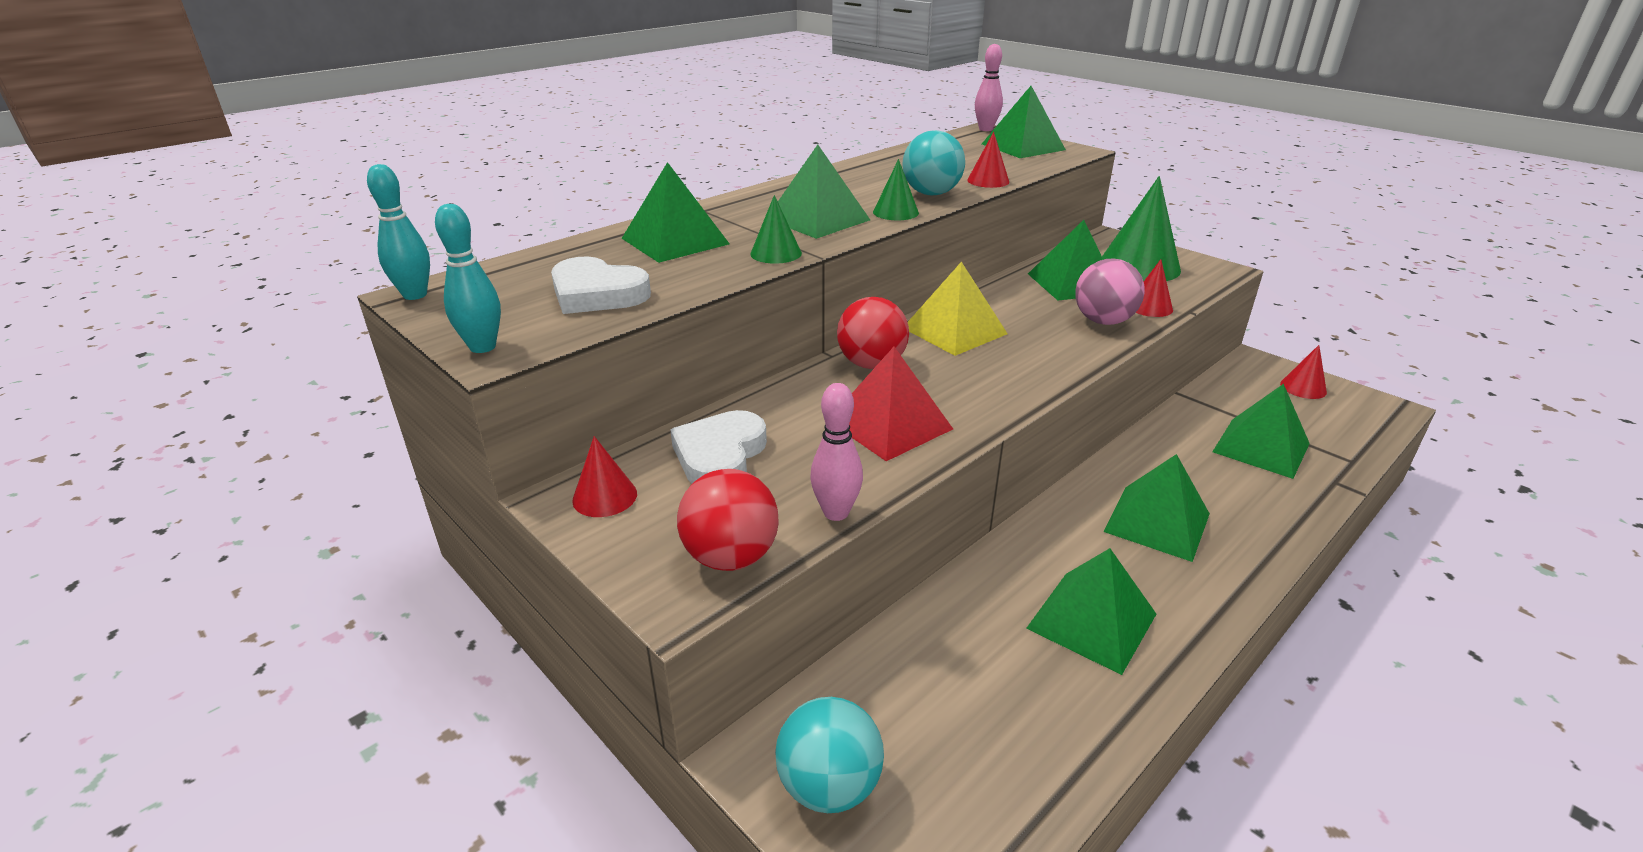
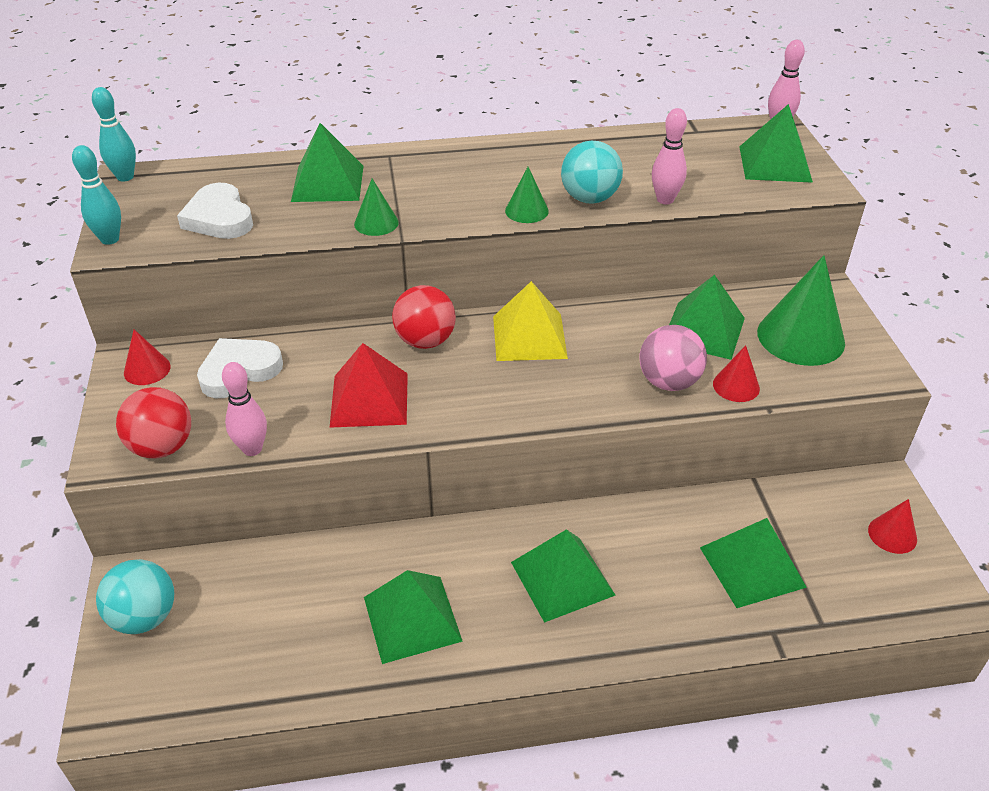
camera: 35 degrees right, 10 degrees up
(817, 219) = (455, 196): green pyramid -> none
(988, 181) = (665, 200): red cone -> pink bowling pin

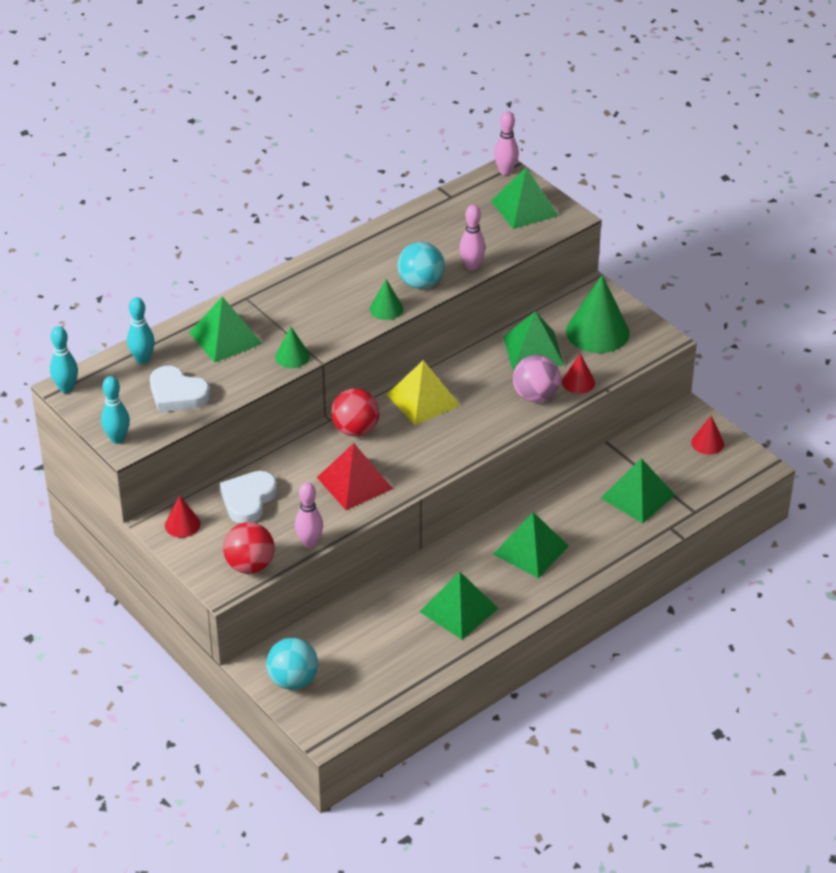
camera: 30 degrees left, 0 degrees up
(226, 176) = (142, 359): none -> turquoise bowling pin

